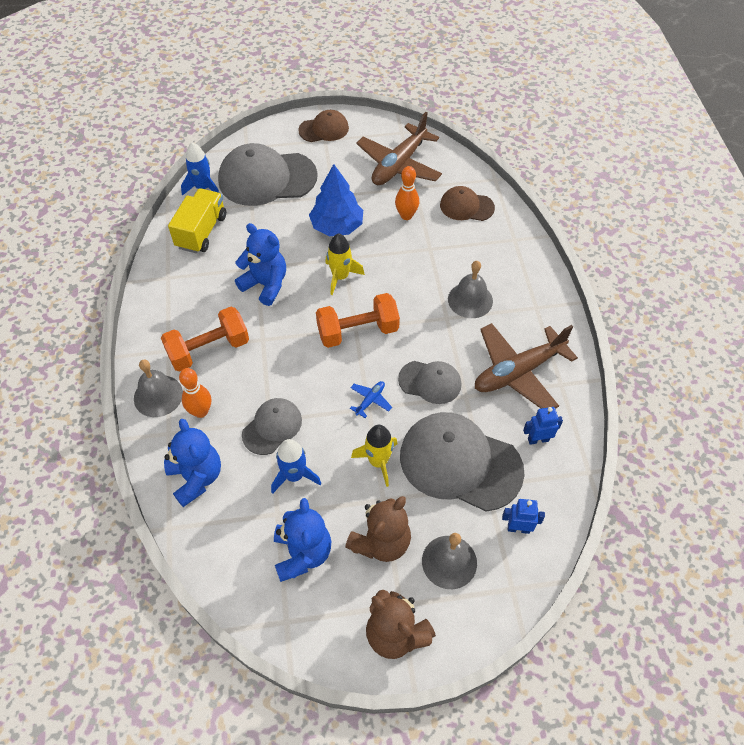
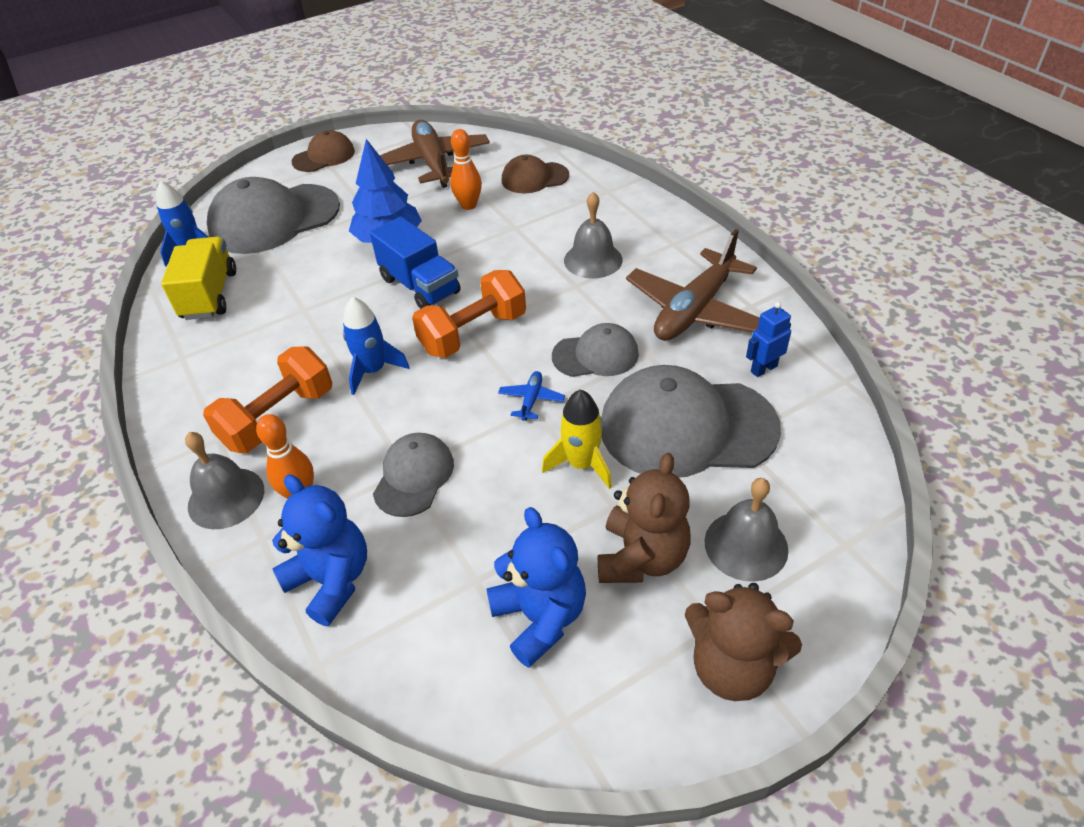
camera: 20 degrees left, 10 degrees down
(265, 285) = (325, 323): blue teddy bear -> none
(294, 476) = (476, 523): blue rocket -> blue rocket (373, 371)
(340, 277) = (420, 286): yellow rocket -> blue truck
(399, 165) = (433, 163): brown plane -> brown plane turned 150 degrees clockwise
(518, 528) = (805, 472): blue robot -> none

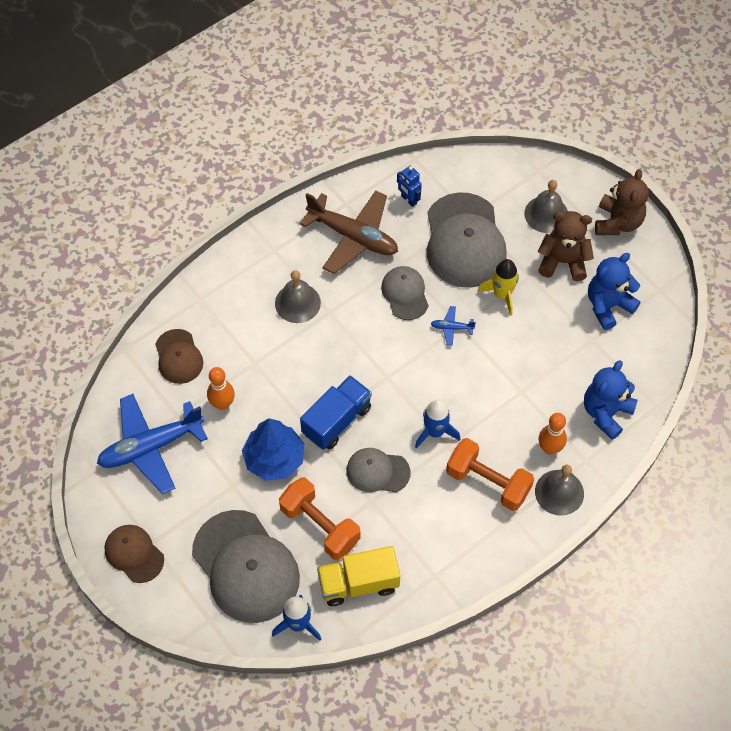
camera: 100 degrees left, 15 degrees up
(414, 476) = (525, 385): grey cap -> grey cap (377, 471)
(433, 163) = (151, 447): brown plane -> blue plane
(473, 333) = (389, 373): orange dumbbell -> orange dumbbell (320, 526)

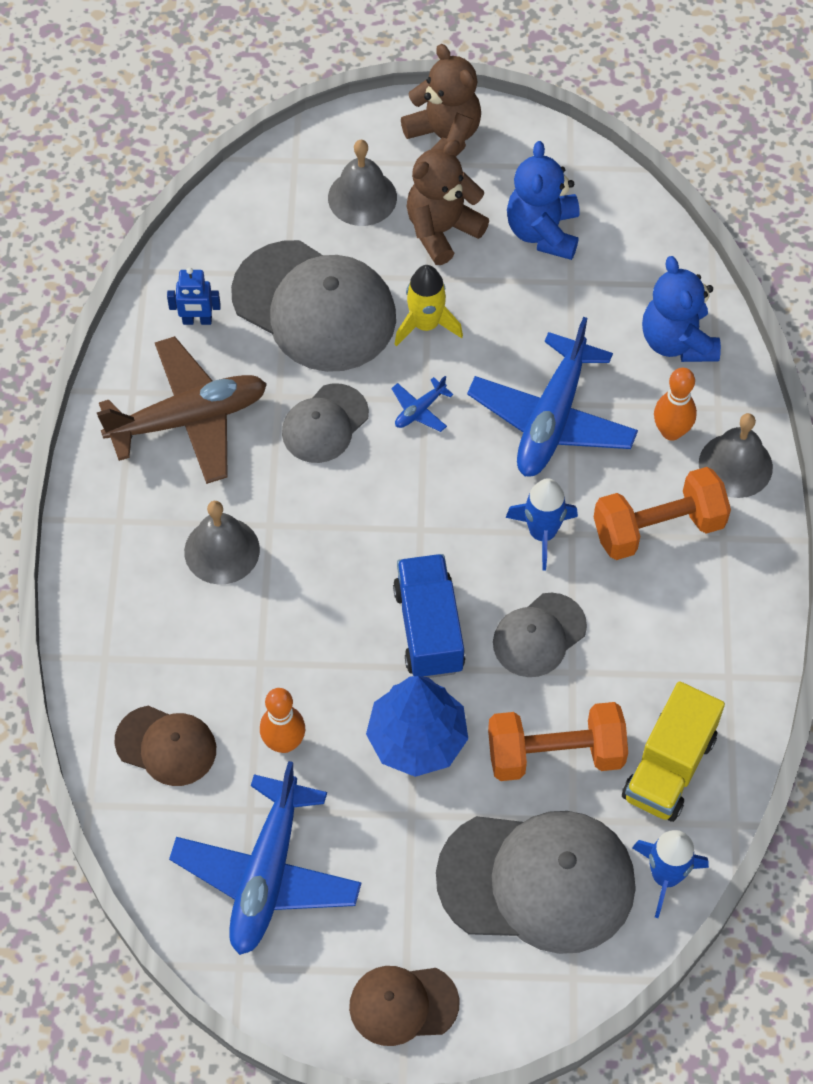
camera: 50 degrees left, 0 degrees up
(405, 294) = (325, 424): grey cap -> grey cap turned 75 degrees counterclockwise
(504, 389) = (552, 418): none -> blue plane

